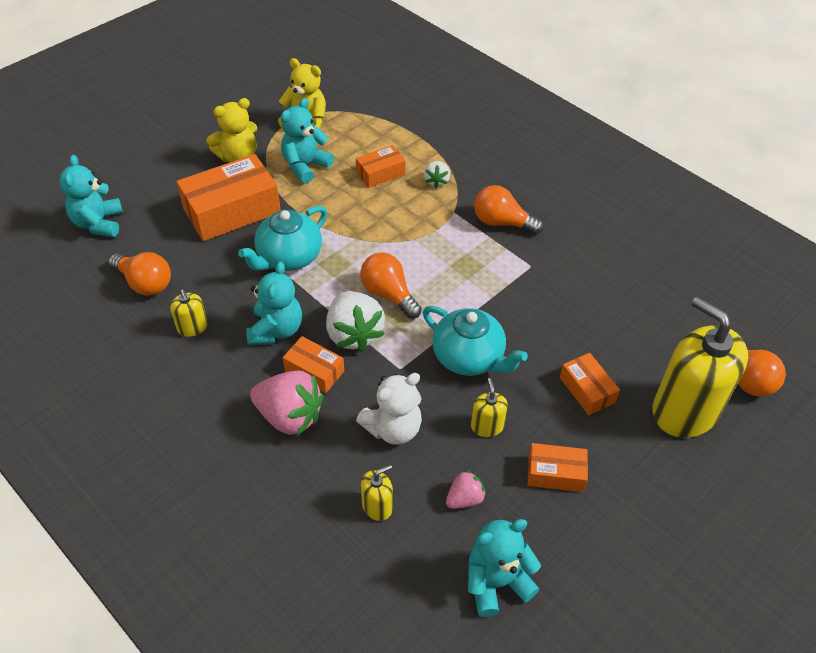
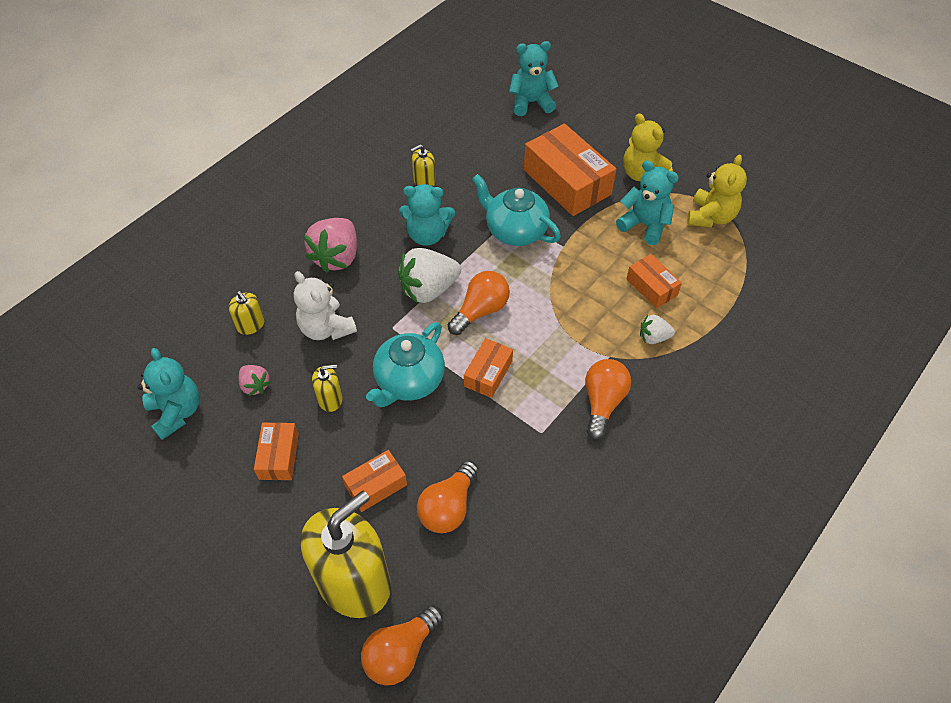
camera: 85 degrees right, 5 degrees up
(145, 283) = (468, 144): orange light bulb -> orange light bulb (448, 507)
(314, 371) = (384, 267): orange box -> orange box (488, 373)

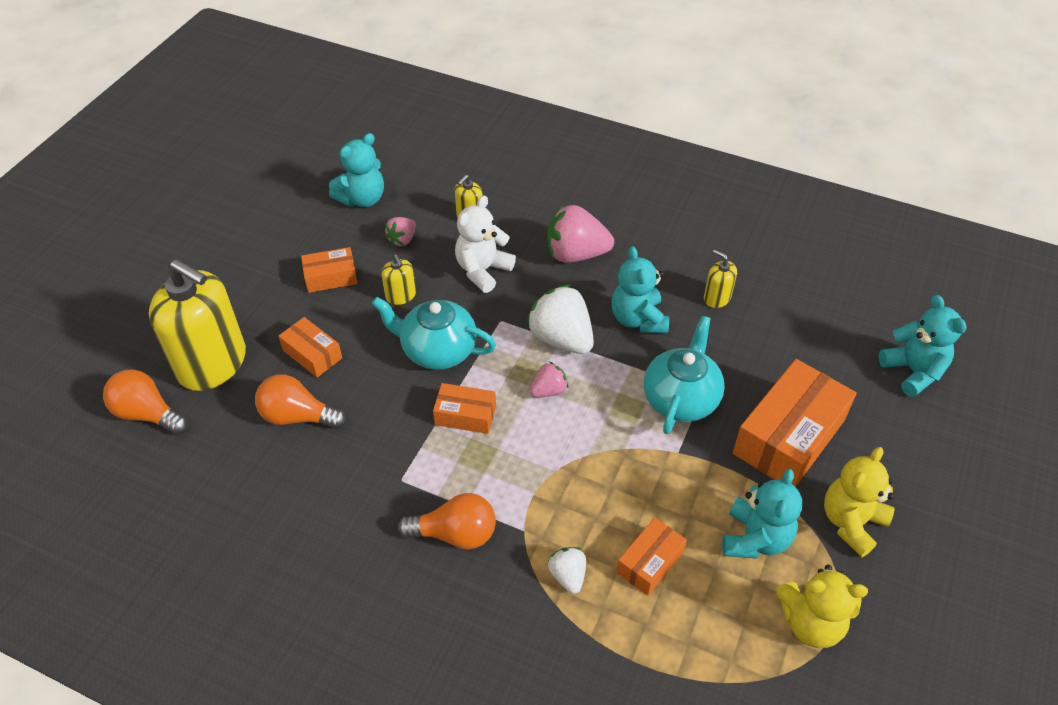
camera: 75 degrees right, 5 degrees down
(481, 310) = (548, 390): orange light bulb -> pink strawberry

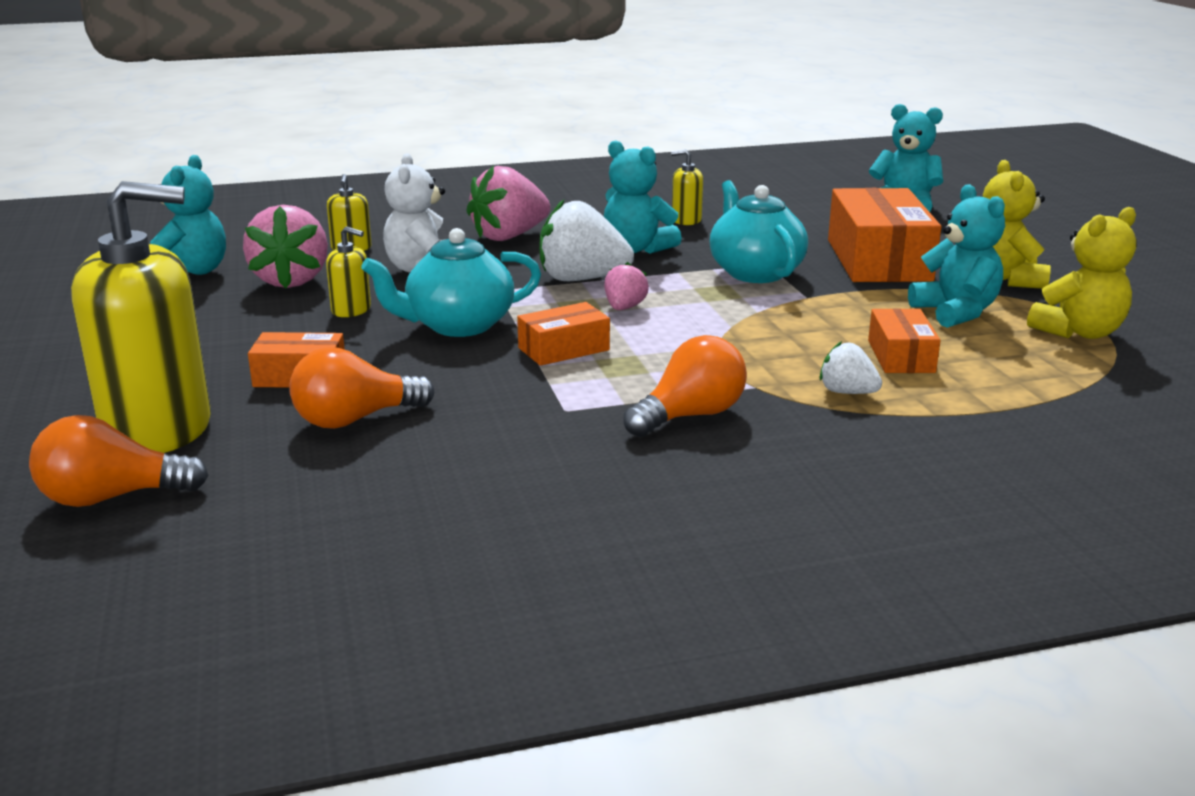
camera: 40 degrees left, 25 degrees down
(331, 277) = (235, 325): orange box -> none
(402, 240) = (291, 280): pink strawberry -> pink strawberry, size x1.90

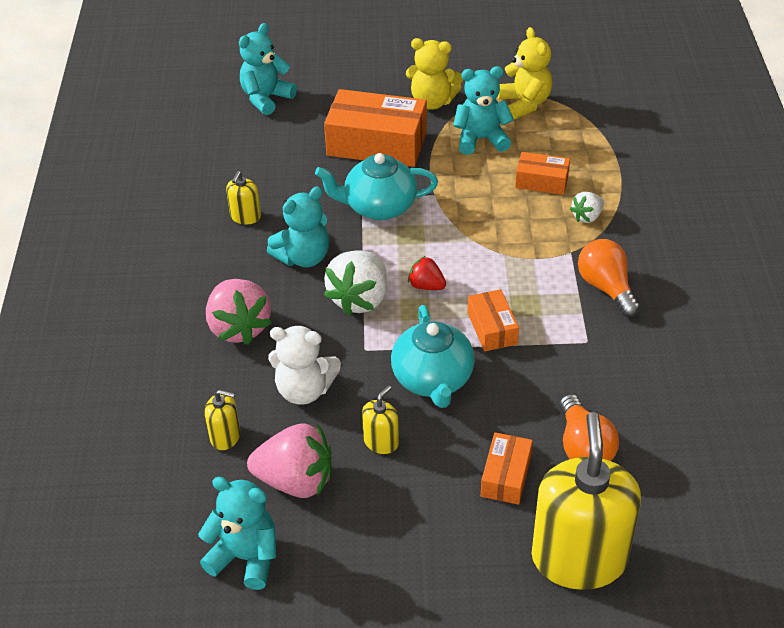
camera: 75 degrees left, 20 degrees up
(112, 497) = (677, 576): orange light bulb -> none
(624, 308) = (426, 286): pink strawberry -> red strawberry

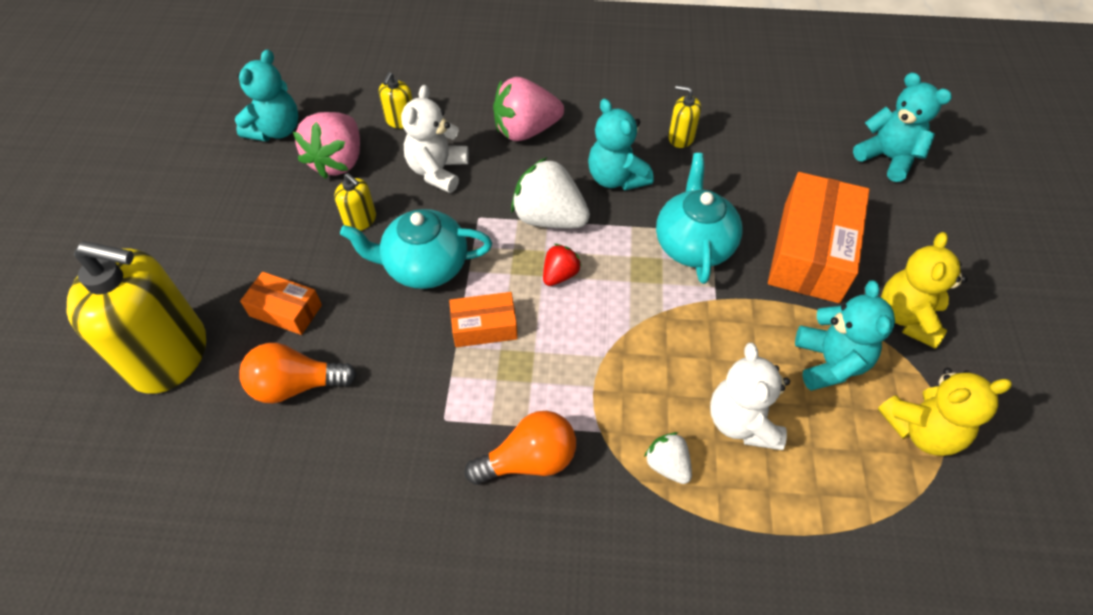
camera: 95 degrees right, 10 degrees up
(541, 181) = (742, 421): orange box -> white teddy bear

